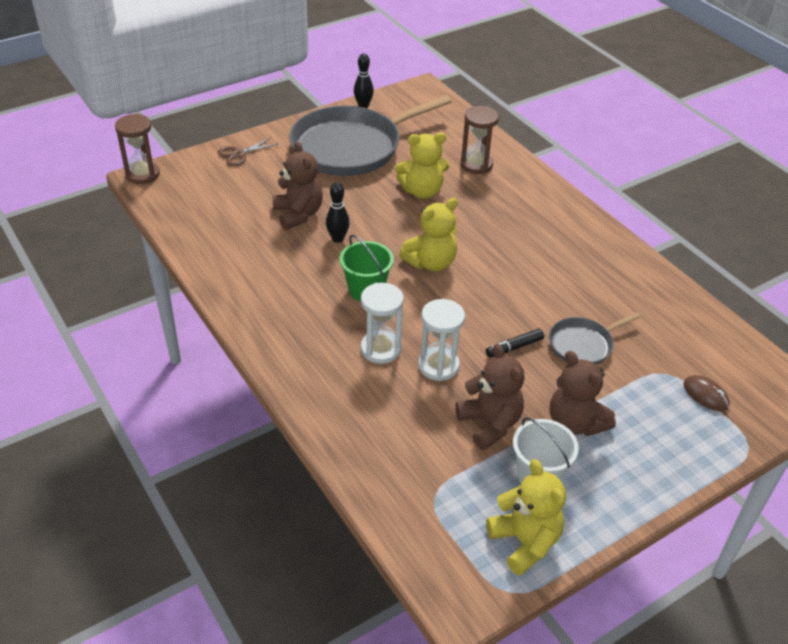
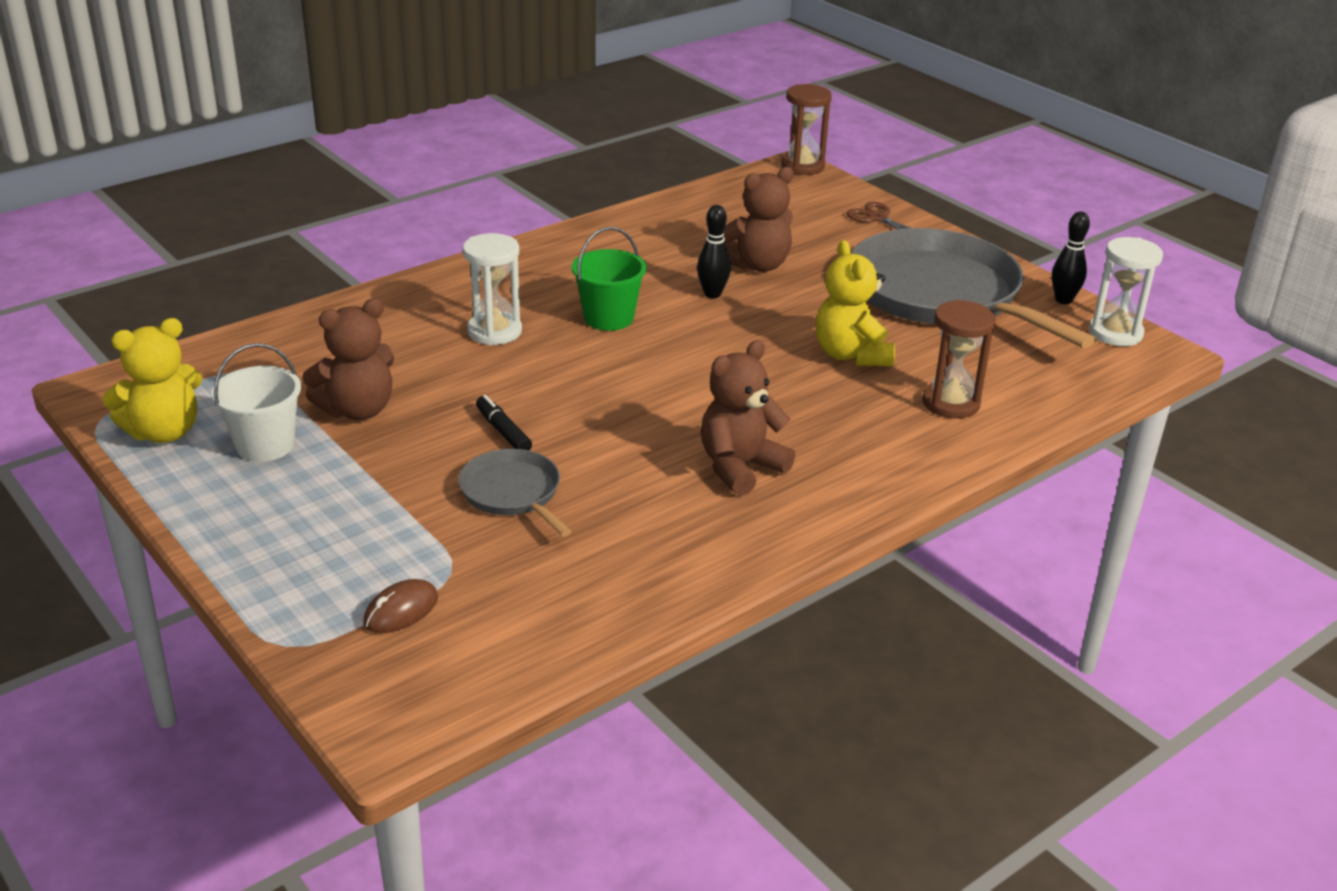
camera: 85 degrees right, 10 degrees down
(431, 263) = (678, 364): yellow teddy bear -> none
(438, 365) = (465, 372): white hourglass -> white hourglass (1115, 333)
(575, 423) = (353, 478): brown teddy bear -> brown teddy bear (740, 467)

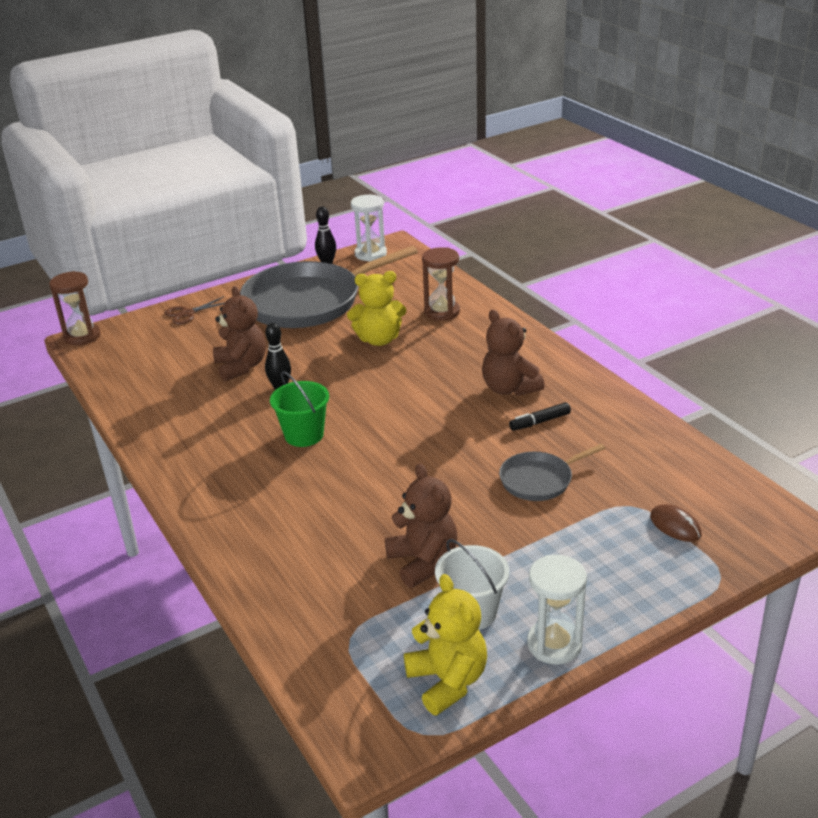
camera: 80 degrees left, 0 degrees up
(494, 331) = (311, 491): white hourglass -> white hourglass (554, 644)
(503, 432) = (461, 485): black marker -> black marker (540, 422)

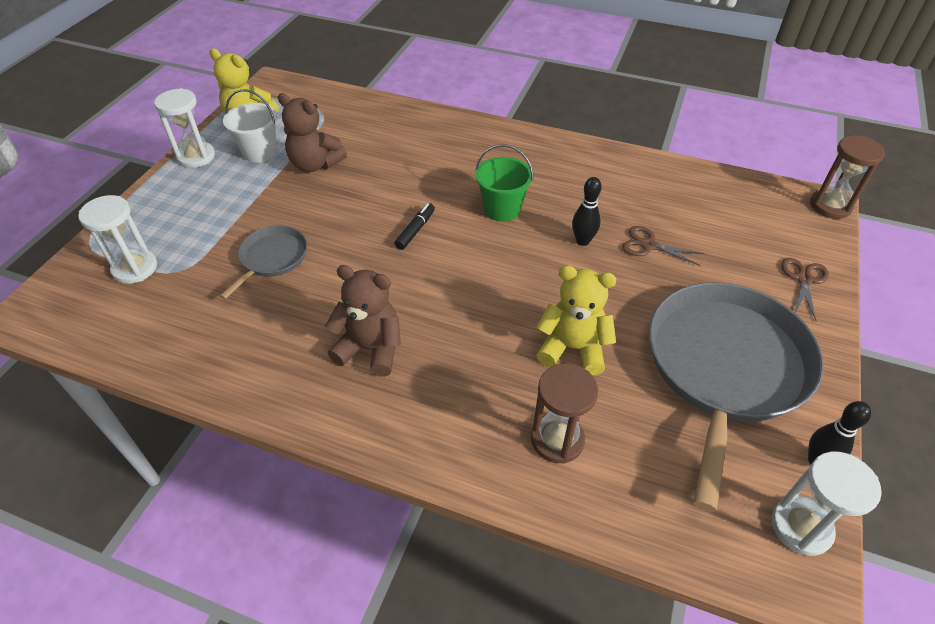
camera: 140 degrees right, 15 degrees up
(241, 366) = (648, 245): brown teddy bear -> brown scissors
(379, 339) = (572, 348): yellow teddy bear -> yellow teddy bear turned 60 degrees clockwise
(540, 422) = (310, 320): black marker -> black marker (415, 230)
(675, 526) = (135, 268): brown mouse -> white hourglass

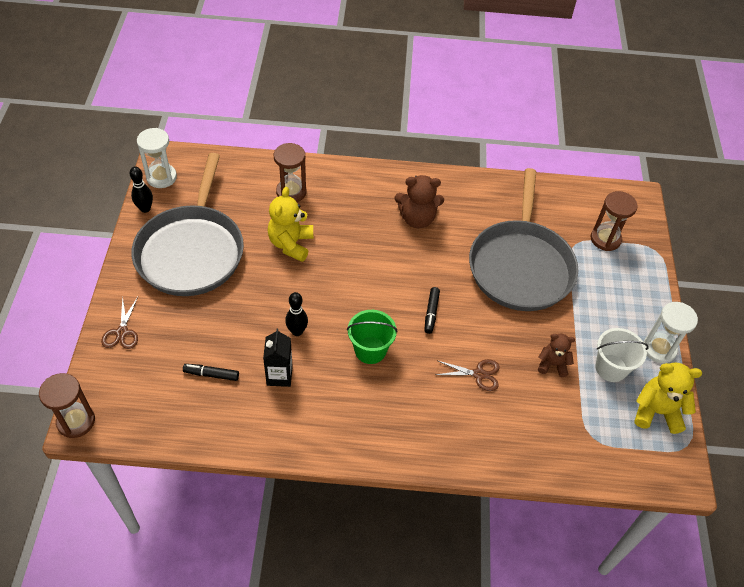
camera: 160 degrees right, 5 degrees up
(135, 268) = (605, 239): white hourglass -> brown hourglass
(272, 258) = (520, 266): grey pan -> grey pan, size x2.13
(315, 164) = (552, 364): brown teddy bear -> brown teddy bear, size x0.63
(572, 348) = (291, 244): yellow teddy bear -> yellow teddy bear turned 105 degrees clockwise
(609, 205) = (279, 375): none -> black carton
(648, 245) = (243, 339): brown scissors -> brown scissors (479, 374)
(686, 219) = (211, 374): none -> black marker

